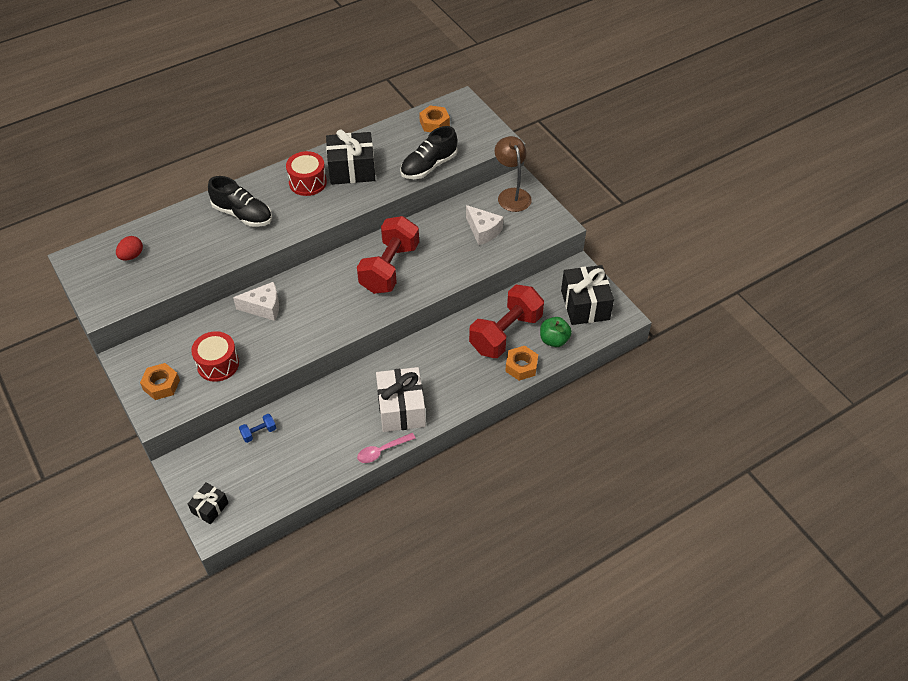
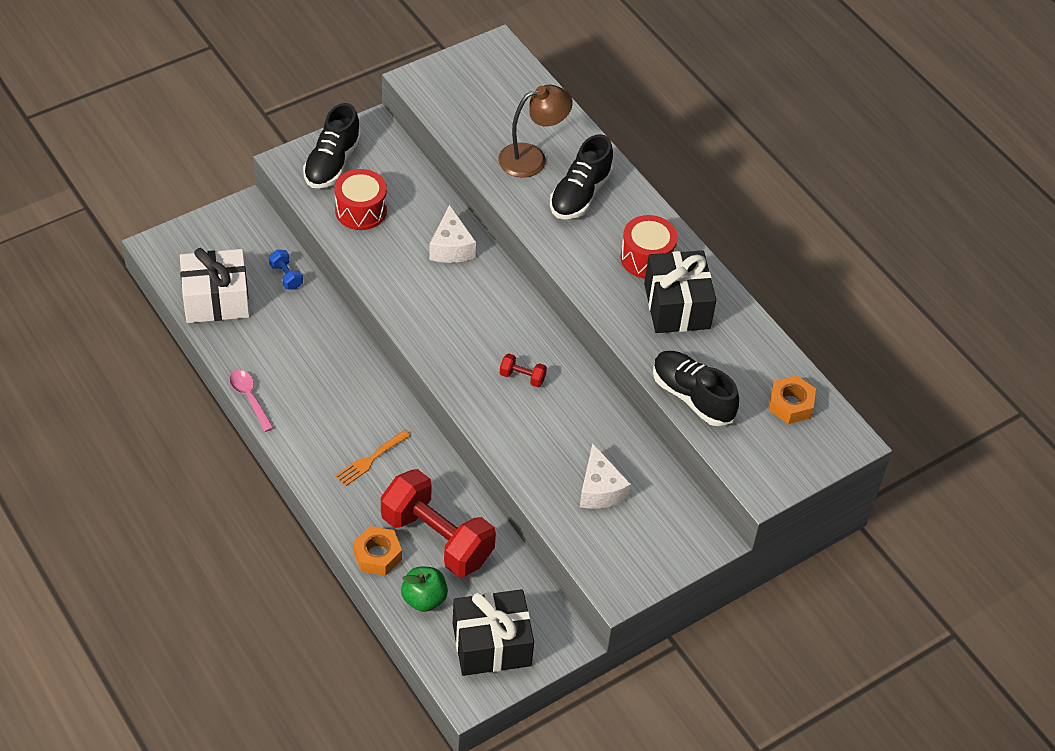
camera: 85 degrees right, 0 degrees up
(131, 256) = (503, 96): red egg -> none
(161, 385) = (332, 163): orange nut -> black shoe
(210, 508) = (186, 240): black gift -> none
(389, 268) = (522, 377): red dumbbell -> red dumbbell, size x0.40
(401, 409) = (312, 417): white gift -> white gift (216, 299)
(440, 372) = (370, 459): none -> orange fork
(483, 231) = (600, 489): white cheese -> white cheese turned 60 degrees counterclockwise
(512, 195) = (680, 530): brown lamp -> brown lamp (532, 158)

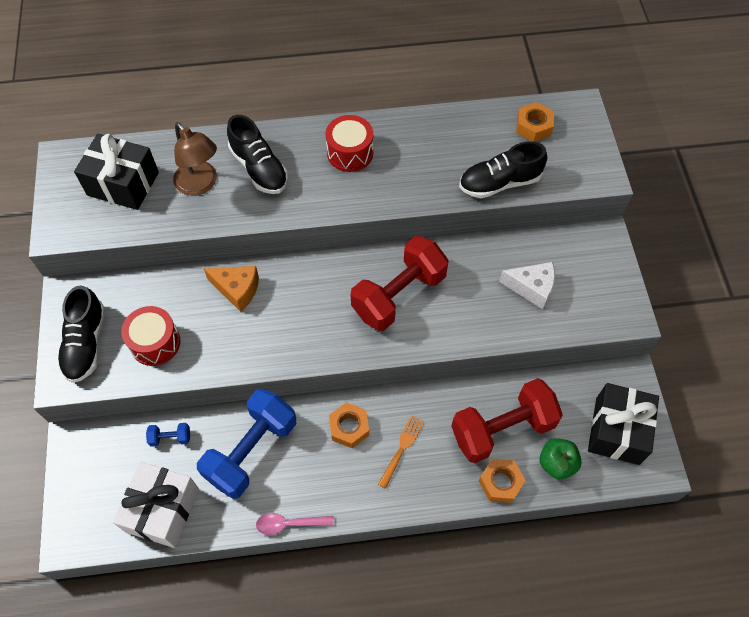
camera: 60 degrees left, 10 degrees up
(305, 341) = (251, 451): none -> blue dumbbell
(332, 163) = (86, 344): black shoe -> black shoe turned 45 degrees clockwise
(369, 408) = (349, 427): none -> orange nut
(370, 459) = (402, 448): orange fork -> orange fork turned 135 degrees counterclockwise
(451, 247) = (237, 290): white cheese -> orange cheese
(522, 377) = (399, 295): red dumbbell -> red dumbbell, size x2.49
(532, 158) = (200, 185): brown lamp -> brown lamp turned 135 degrees clockwise
(676, 306) = (407, 154): black gift -> black gift (123, 184)

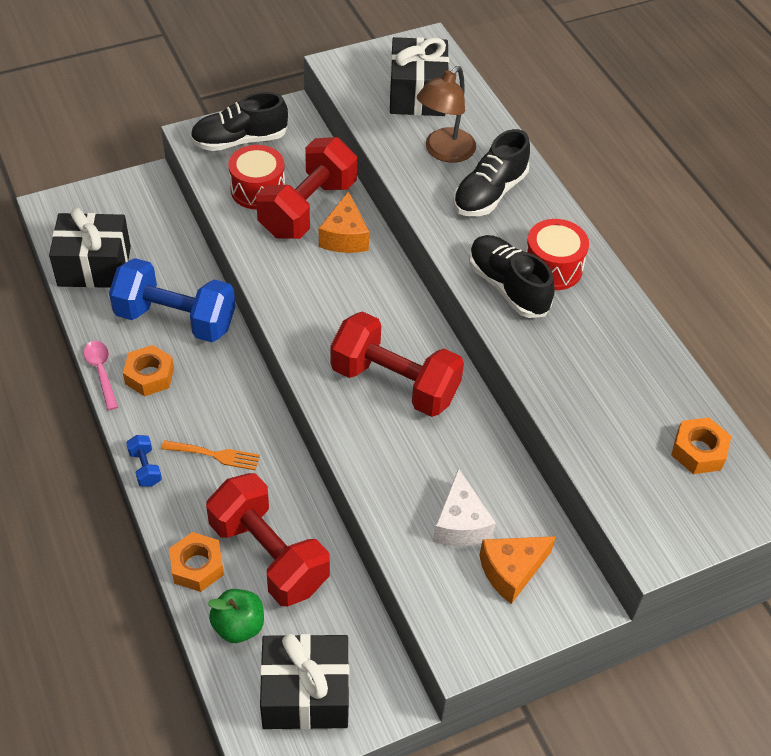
camera: 70 degrees right, 10 degrees down
(162, 510) = (94, 266): white gift -> black gift
(170, 438) = (173, 251): blue dumbbell -> blue dumbbell (145, 468)
(194, 309) = (307, 209): none -> red dumbbell
(349, 427) = (227, 398): orange nut -> orange nut (149, 376)
(499, 183) = (582, 428): black shoe -> black shoe (507, 287)
(575, 269) = (511, 571): none -> orange cheese

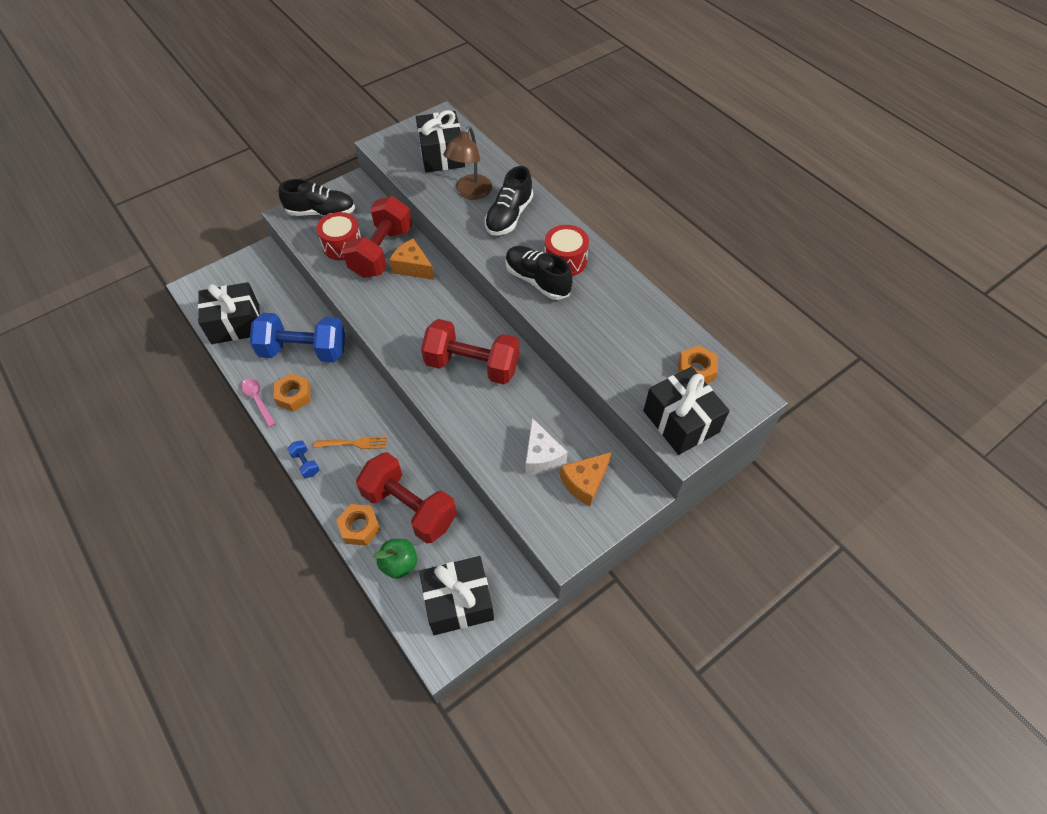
camera: 10 degrees left, 5 degrees up
(239, 140) = (321, 212): black shoe -> black shoe turned 150 degrees counterclockwise
(345, 237) = (412, 267): orange cheese -> orange cheese turned 135 degrees clockwise
(660, 515) = (681, 421): none -> black gift

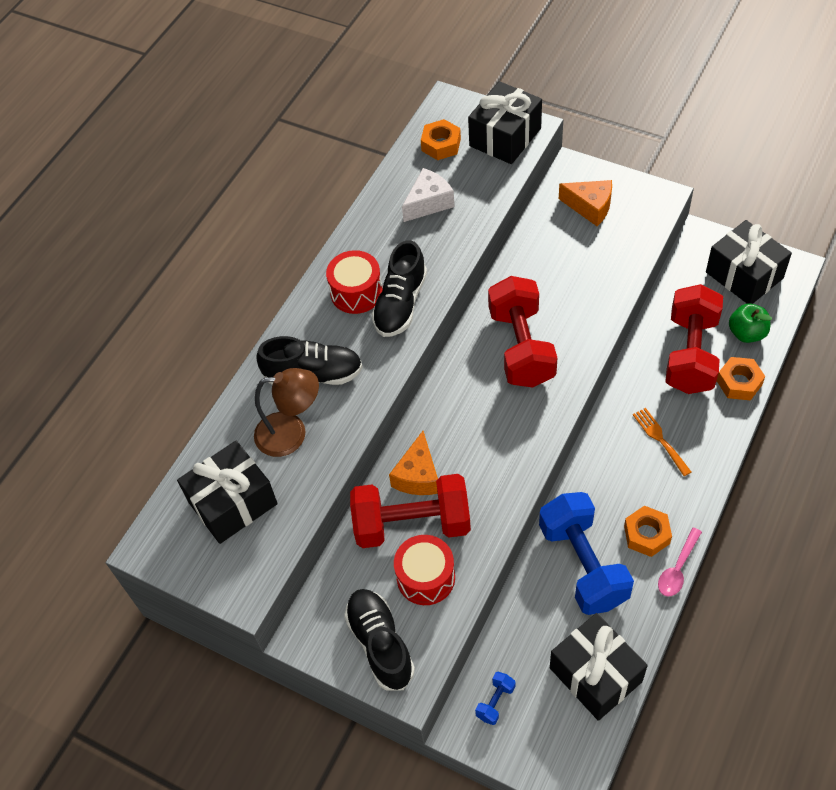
camera: 110 degrees left, 0 degrees up
(305, 463) = (713, 469): blue dumbbell -> blue dumbbell (495, 702)
(541, 456) = (586, 247): white cheese -> white cheese (429, 203)

